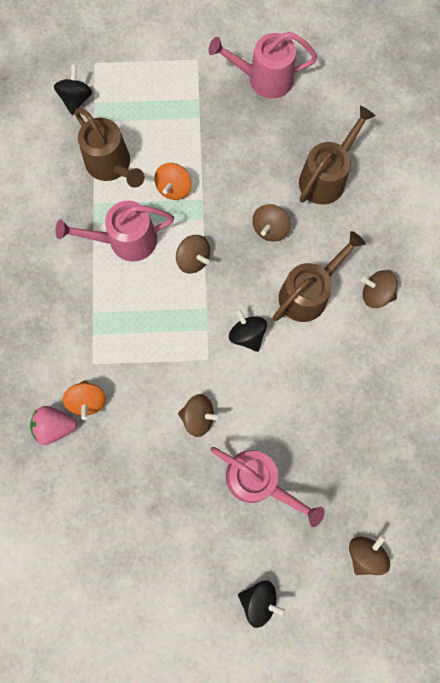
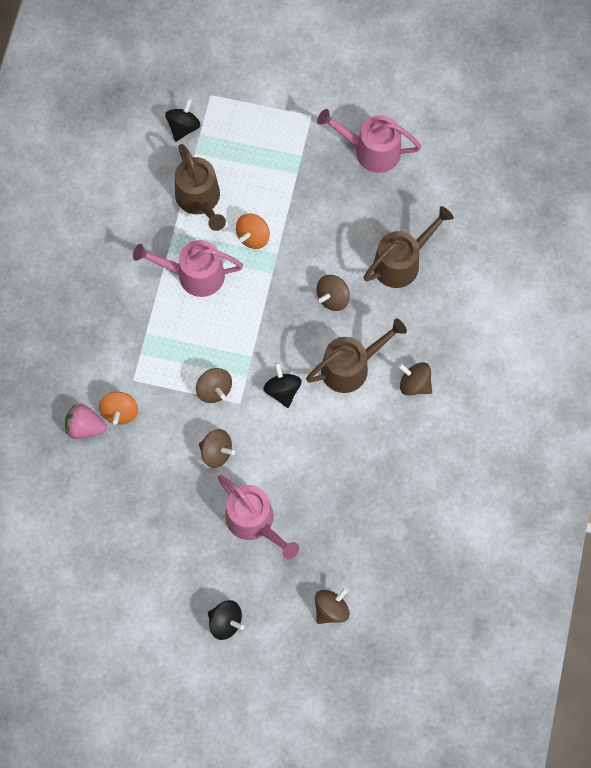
camera: 15 degrees right, 5 degrees down
(193, 259) = (252, 308): brown spinning top -> brown spinning top (214, 390)

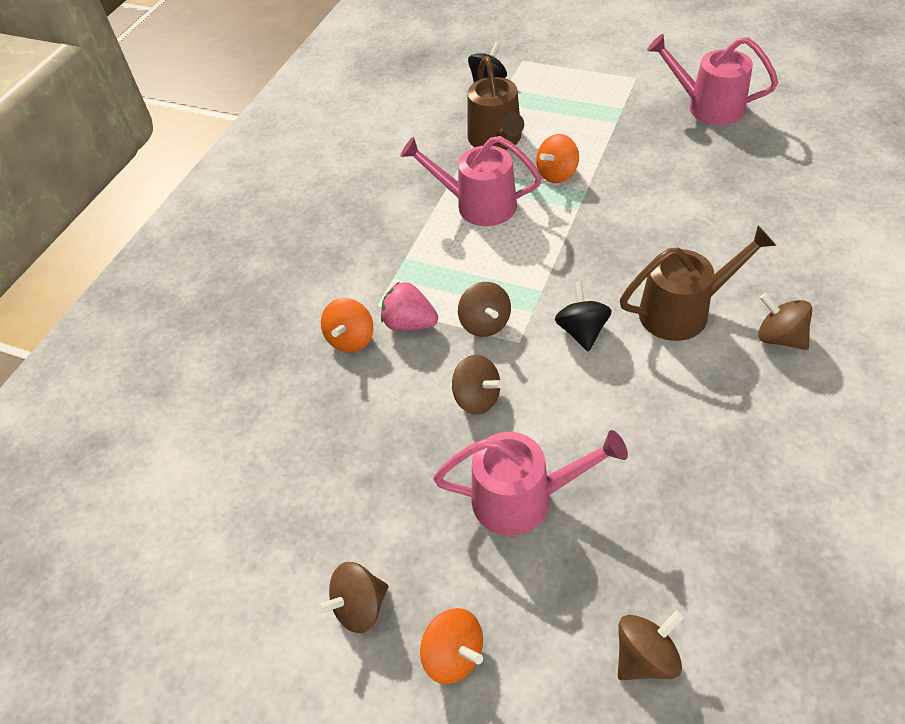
camera: 15 degrees right, 20 degrees down
(85, 427) = (299, 353): pink strawberry -> pink strawberry (409, 323)
(225, 622) = (453, 655): black spinning top -> orange spinning top
(254, 522) = (522, 498): pink watering can -> pink watering can turned 60 degrees counterclockwise
(333, 298) = (658, 236): brown spinning top -> brown spinning top (360, 607)
(401, 262) = (752, 206): brown watering can -> none

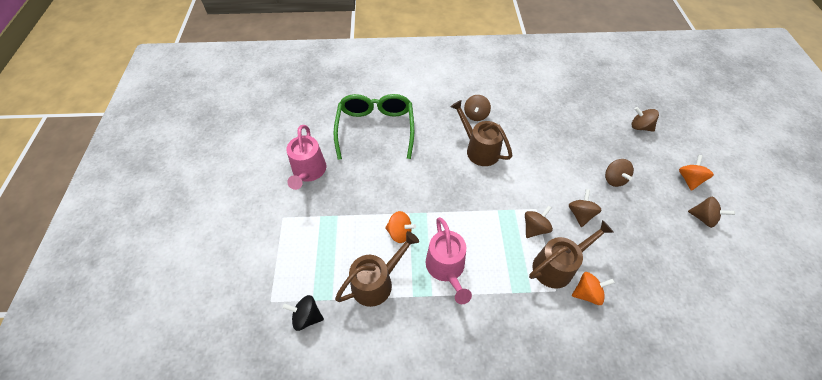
camera: 120 degrees left, 5 degrees up
(409, 323) = (557, 266): pink strawberry -> brown watering can
(522, 498) = (614, 179): pink watering can -> brown spinning top
(582, 331) = (514, 184): black spinning top -> none
(781, 189) = (375, 128): none -> green glasses

